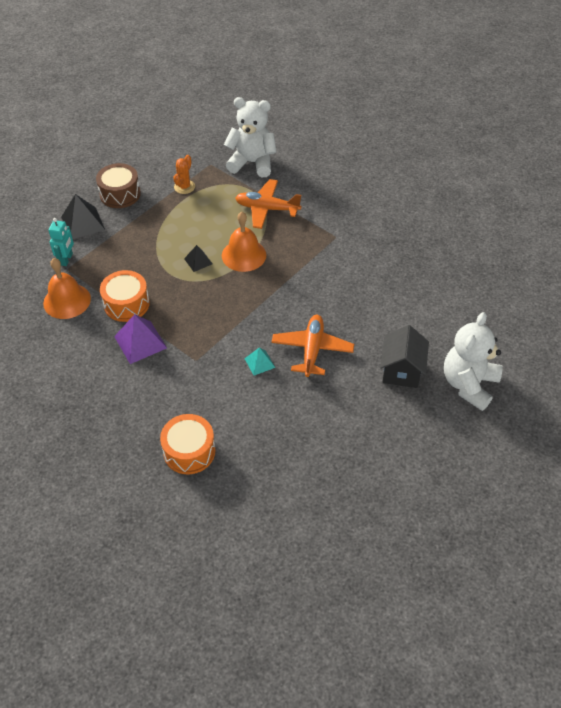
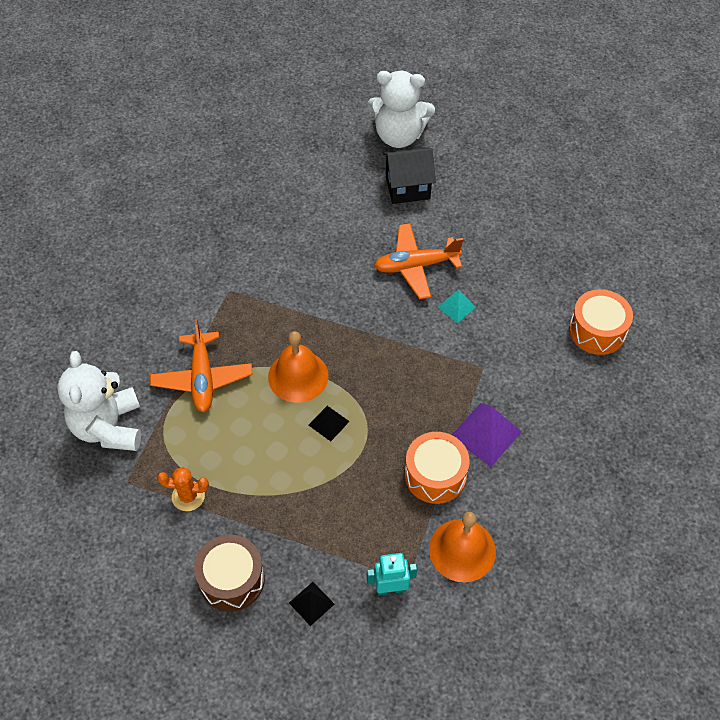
camera: 110 degrees left, 5 degrees up
(83, 223) = (311, 603): black pyramid -> black pyramid, size x0.58

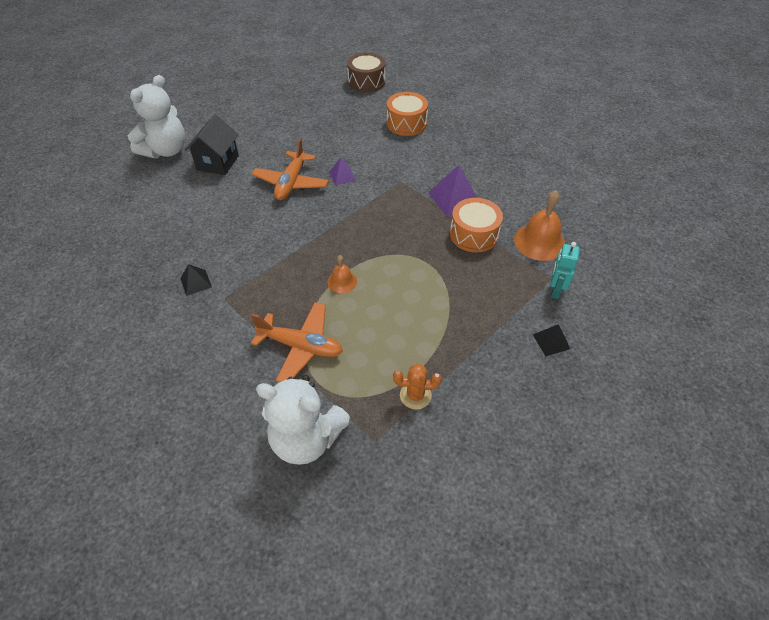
camera: 65 degrees left, 5 degrees down
(188, 496) = (415, 395): orange cactus -> orange cactus turned 60 degrees clockwise
(232, 579) = (510, 388): brown drum -> brown drum (366, 82)
(298, 376) = (342, 281): orange bell -> orange bell, size x0.55
(328, 423) = (397, 277): black pyramid -> black pyramid (196, 282)
(456, 307) = (342, 176): turquoise pyramid -> purple pyramid

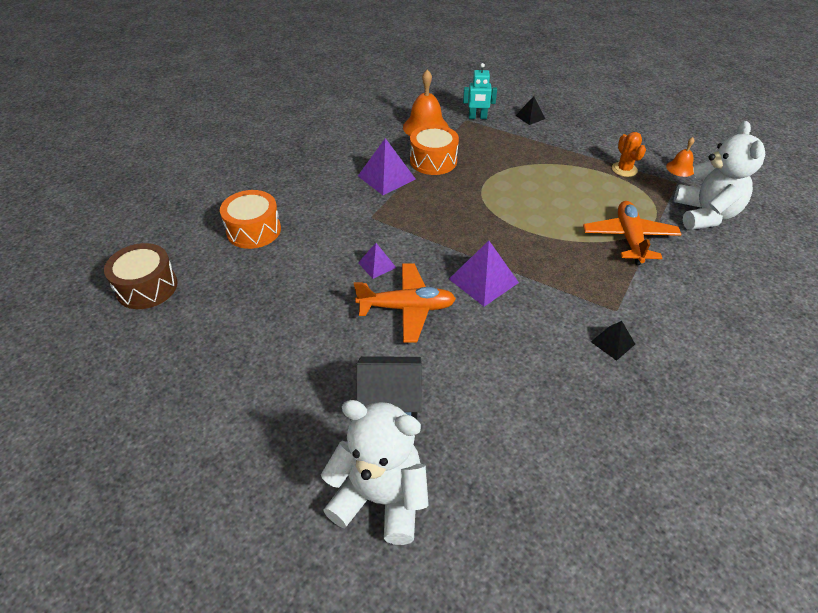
camera: 105 degrees left, 5 degrees down
(297, 228) = (483, 280): none -> purple pyramid
(342, 281) = (539, 230): orange bell -> orange bell (680, 168)

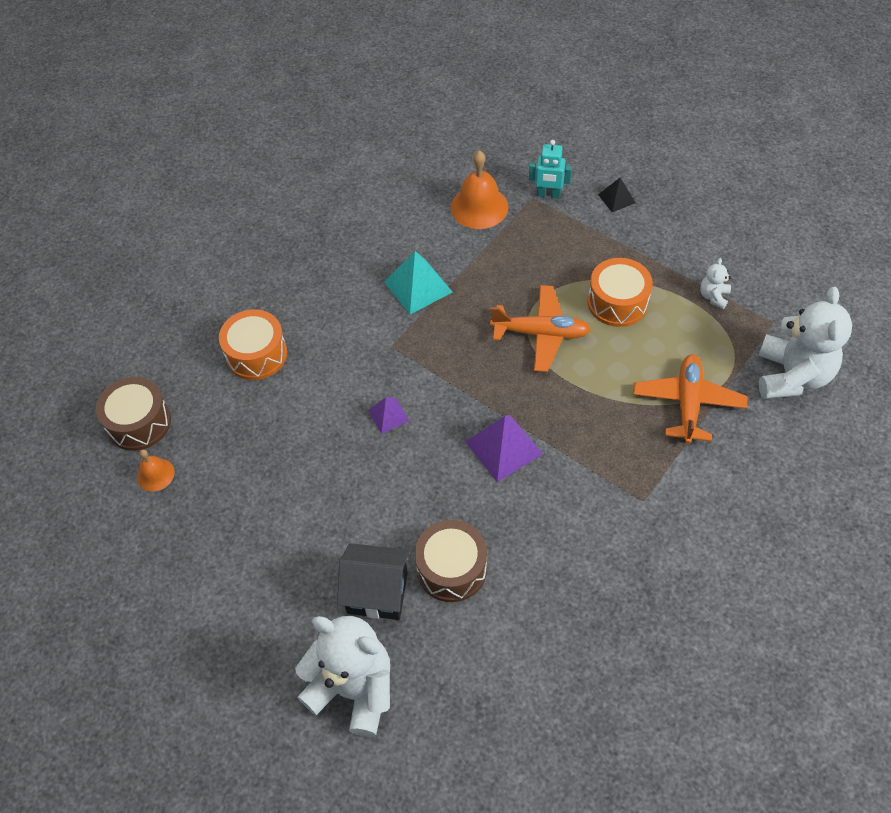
camera: 10 degrees right, 10 degrees up
(386, 177) = (418, 286): purple pyramid -> turquoise pyramid
(407, 308) = (413, 476): orange plane -> orange plane (541, 334)
(433, 161) = (479, 264): orange drum -> orange drum (617, 302)
(458, 379) = (451, 569): none -> brown drum
(613, 343) = (627, 542): black pyramid -> none
(624, 169) = (713, 297): orange cactus -> white teddy bear
(680, 168) = (785, 300): orange bell -> orange bell (155, 474)

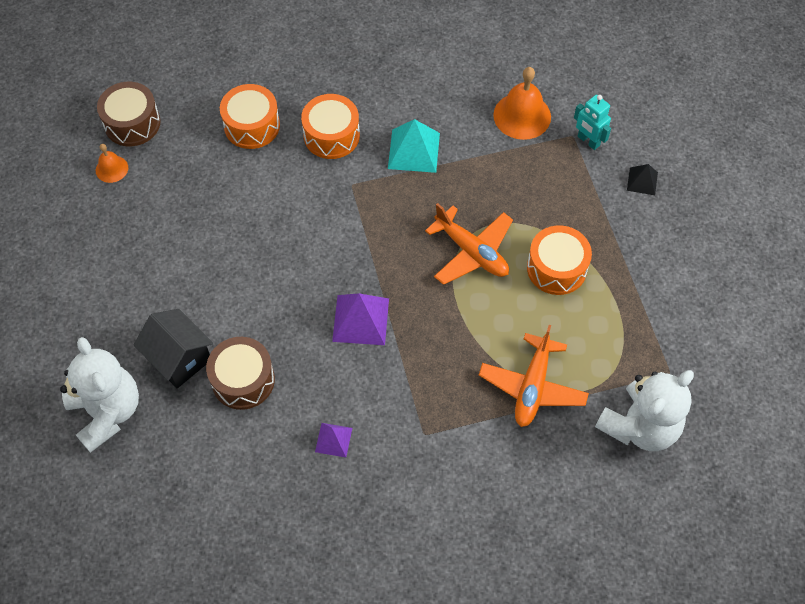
camera: 35 degrees right, 5 degrees up
(336, 318) = (331, 135): none -> orange drum
(388, 415) = (301, 236): purple pyramid -> purple pyramid (333, 439)
(687, 403) = (532, 387): orange plane -> orange plane turned 150 degrees clockwise
(713, 297) = (641, 317): white teddy bear -> none

